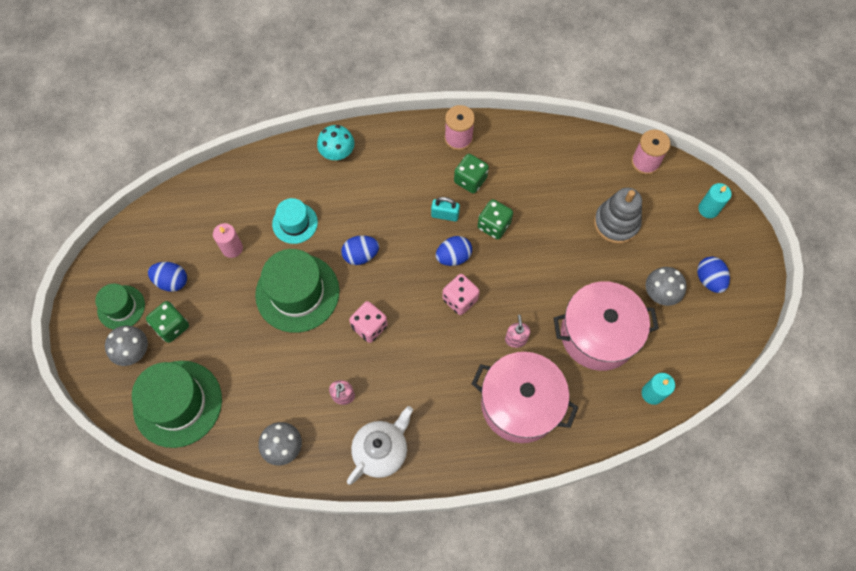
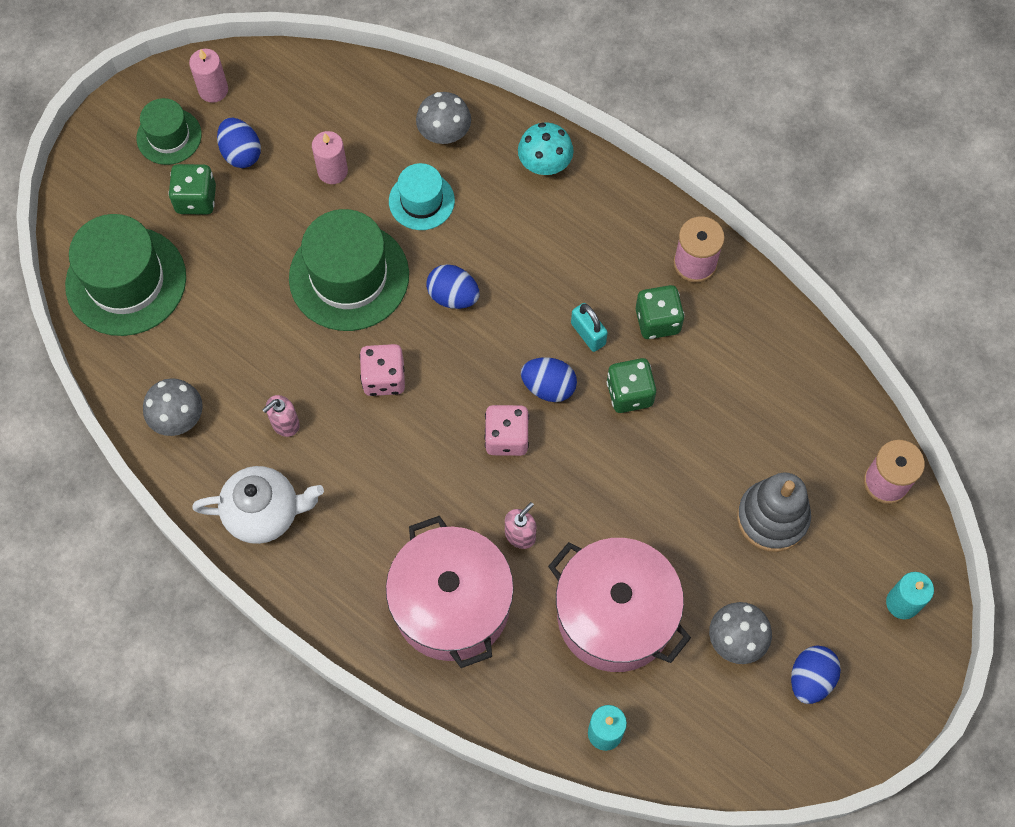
camera: 45 degrees right, 0 degrees up
(121, 262) = (213, 90): none -> pink candle
(133, 351) = (137, 191): grey mushroom -> grey mushroom (444, 133)

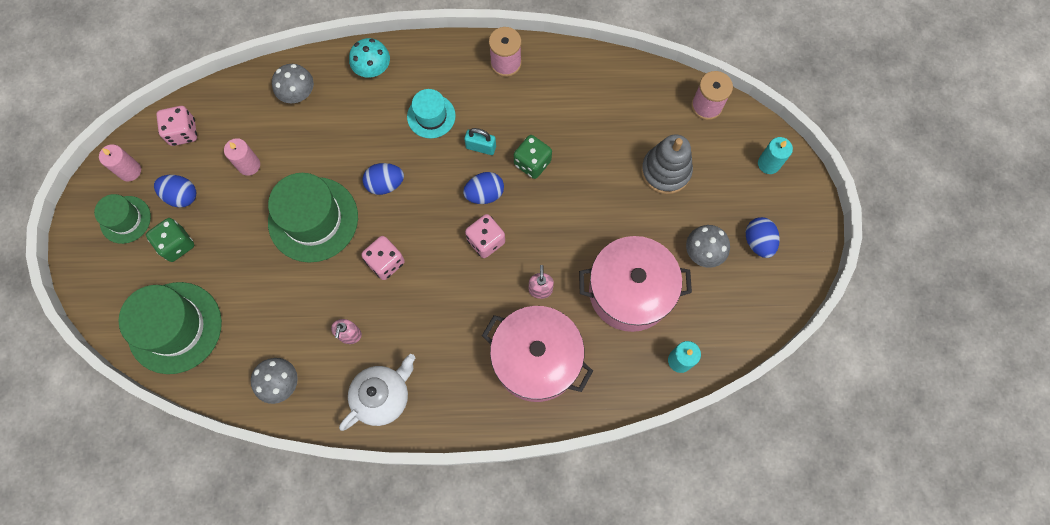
camera: 40 degrees left, 5 degrees up
(296, 89) = (183, 132): none -> pink dice
(421, 201) = (318, 143): turquoise hat -> turquoise hat (431, 116)
(657, 321) = (513, 111): green dice -> none

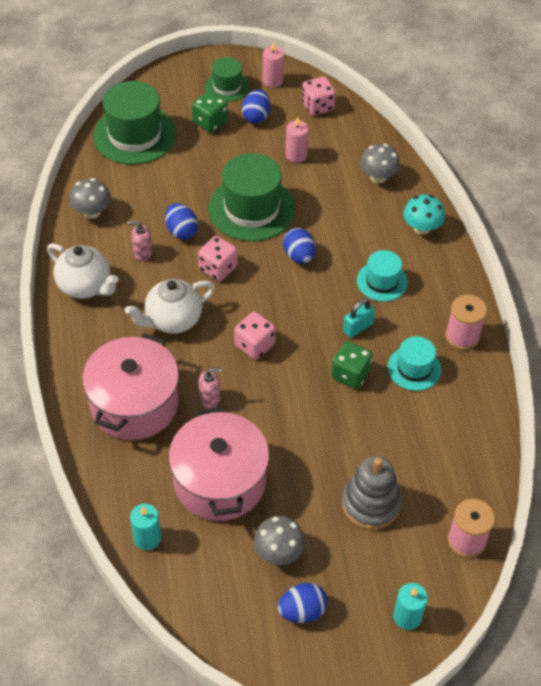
camera: 80 degrees right, 20 degrees down
(443, 313) = (173, 320): none -> white teapot
(481, 147) = (358, 327): turquoise padlock -> turquoise padlock turned 45 degrees clockwise
(484, 194) = (306, 337): blue egg -> blue egg (181, 231)
(534, 109) = (414, 368): none -> turquoise hat

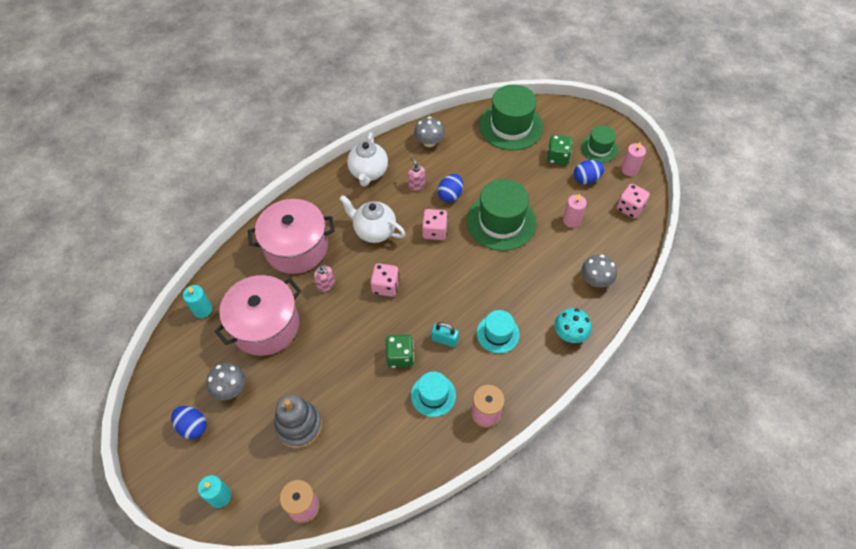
camera: 60 degrees right, 5 degrees up
(299, 256) = (481, 271): blue egg -> none

